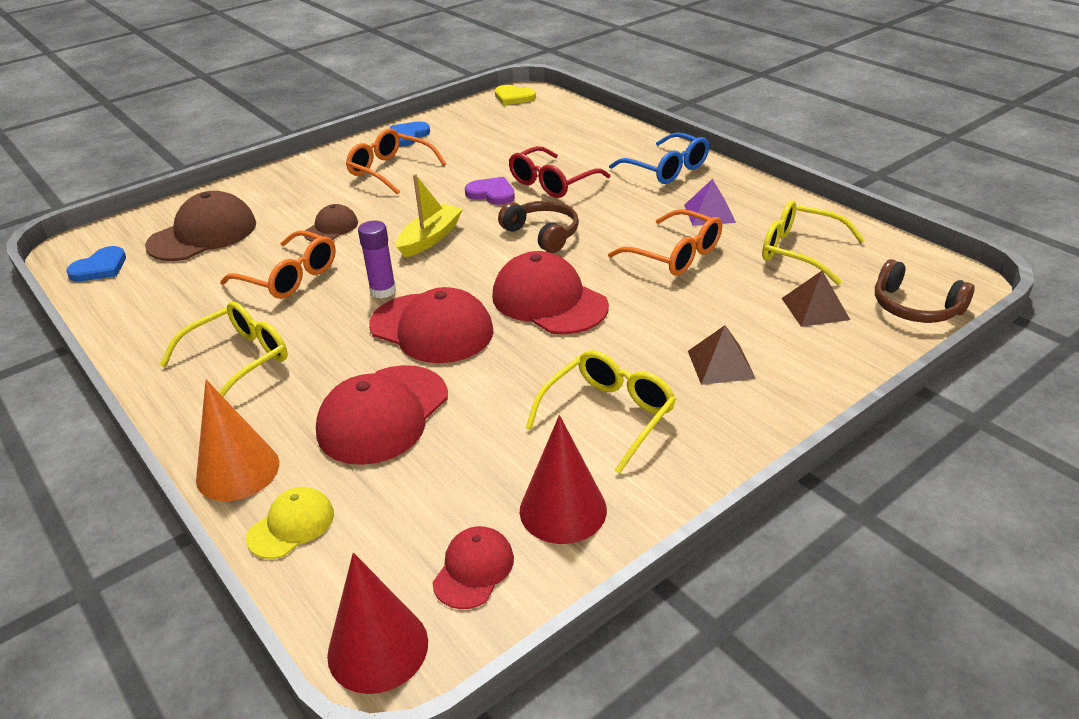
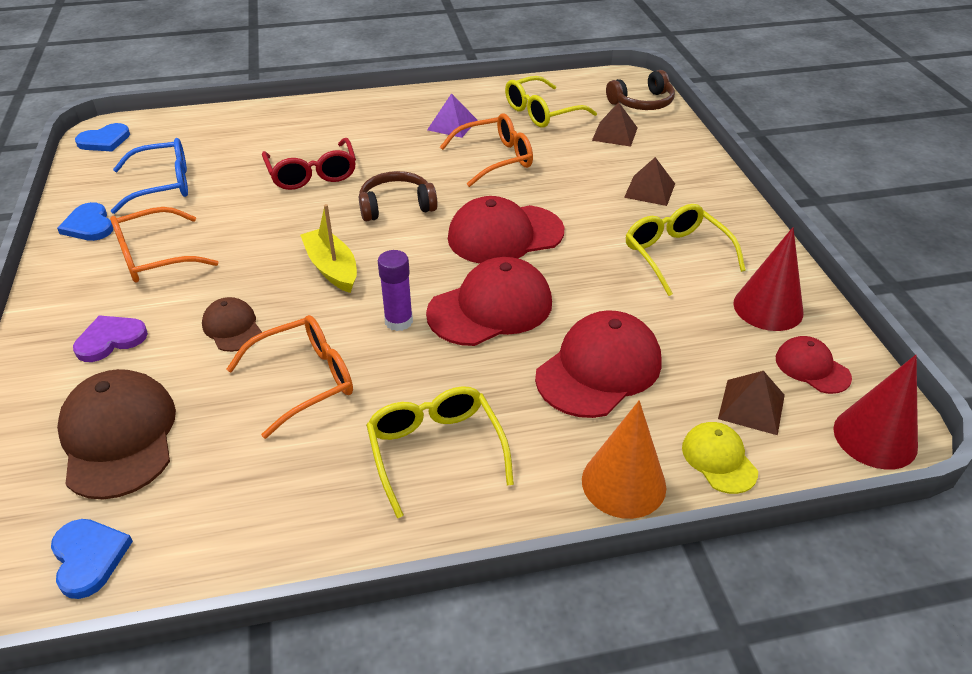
camera: 65 degrees left, 5 degrees up
(381, 532) = (751, 406): none -> brown pyramid
(383, 414) = (599, 369): red cap -> red cap turned 105 degrees counterclockwise
(491, 193) = (289, 210): purple heart -> purple heart (110, 340)
(513, 97) = (104, 141): yellow heart -> blue heart
(667, 169) = (361, 117): blue glasses -> blue glasses (163, 185)

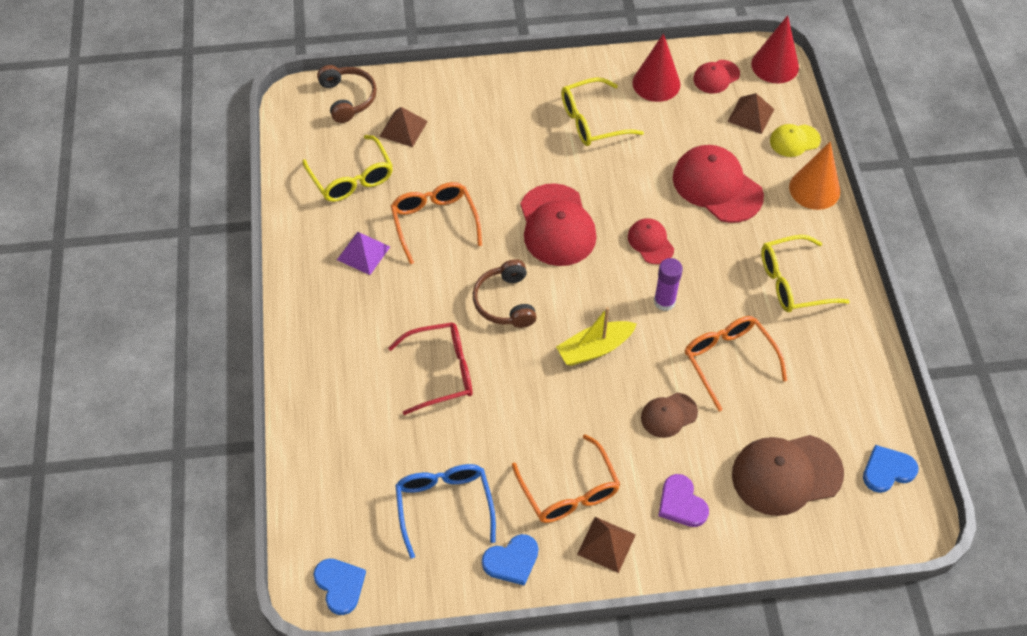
camera: 85 degrees left, 15 degrees up
(490, 308) = (650, 242): red cap -> red cap, size x0.54
(650, 190) = (501, 120): brown pyramid -> brown pyramid (606, 544)

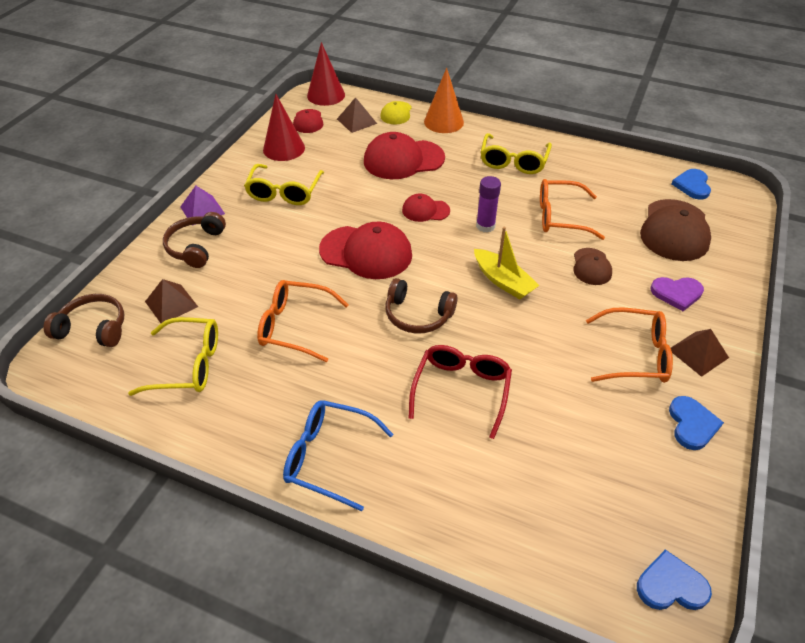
camera: 60 degrees left, 10 degrees down
(363, 253) = (283, 393): purple pyramid -> purple pyramid (202, 210)
(444, 505) = (611, 451): blue glasses -> blue glasses (328, 457)
(476, 103) = (196, 246): none -> brown headphones
(594, 349) = (503, 281): yellow boat -> yellow boat turned 45 degrees counterclockwise

